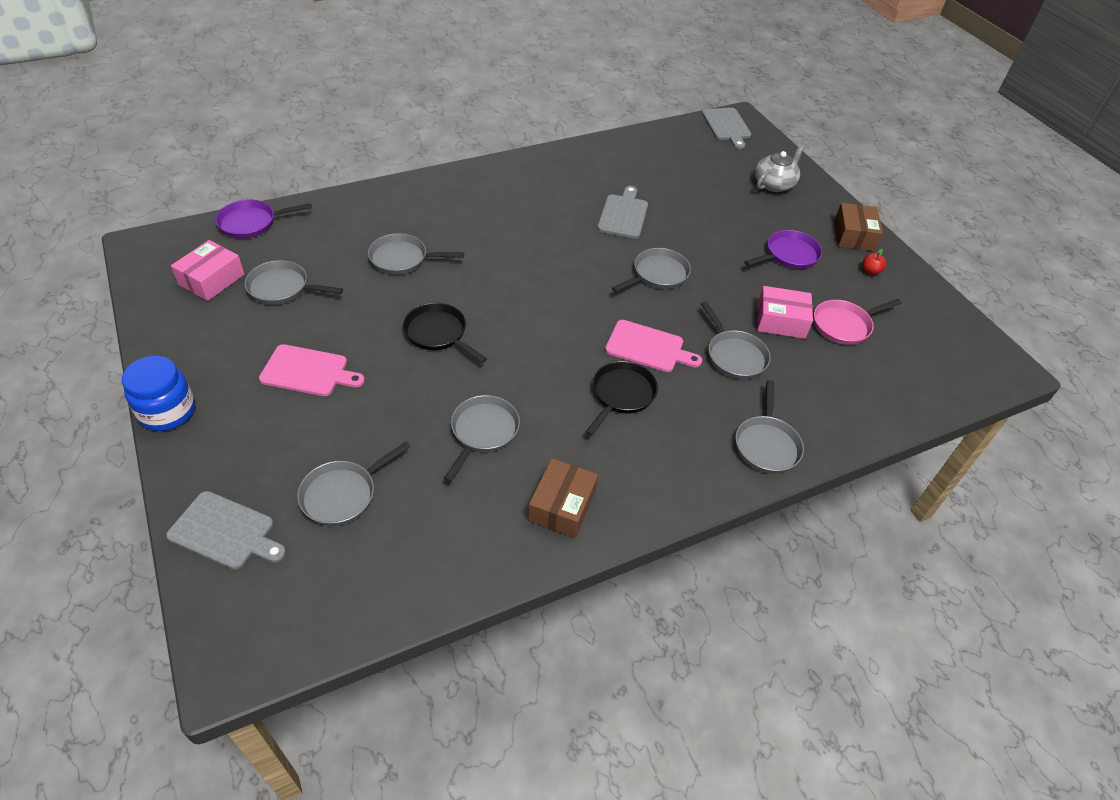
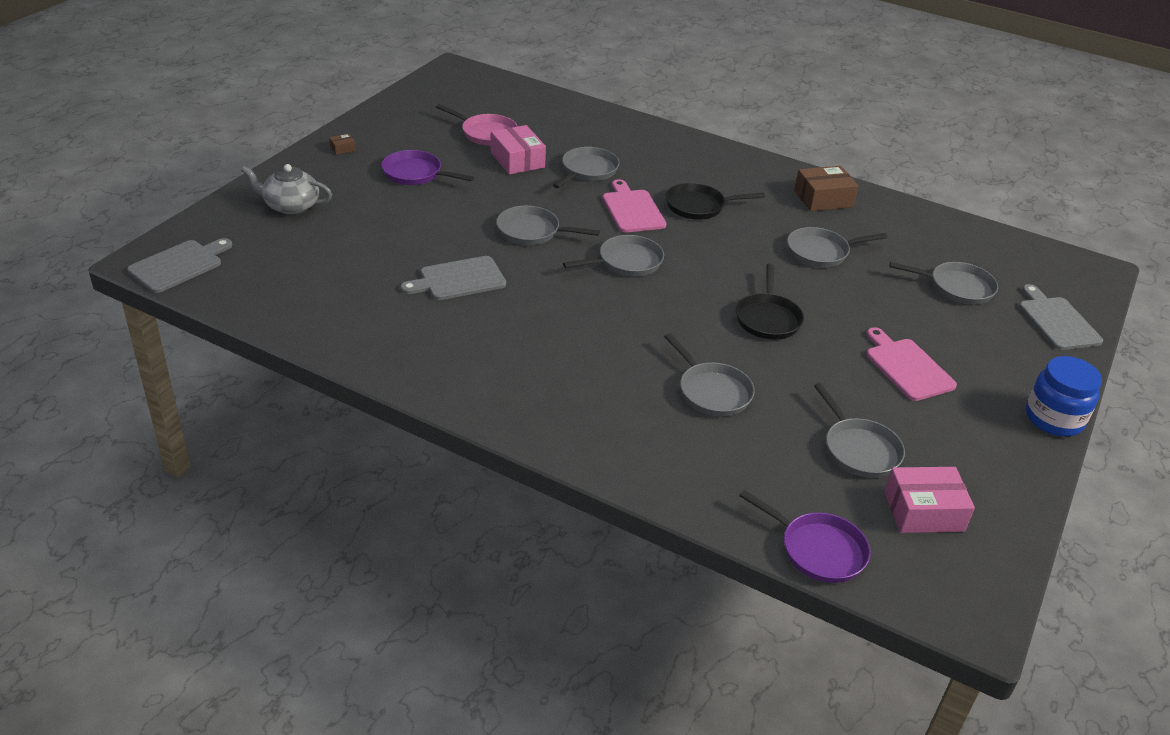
camera: 125 degrees left, 10 degrees down
(766, 444) = (659, 140): grey pan -> grey pan (626, 262)
(854, 235) = (342, 148): brown box -> brown box, size x0.44
(870, 271) = (393, 133): red apple -> none

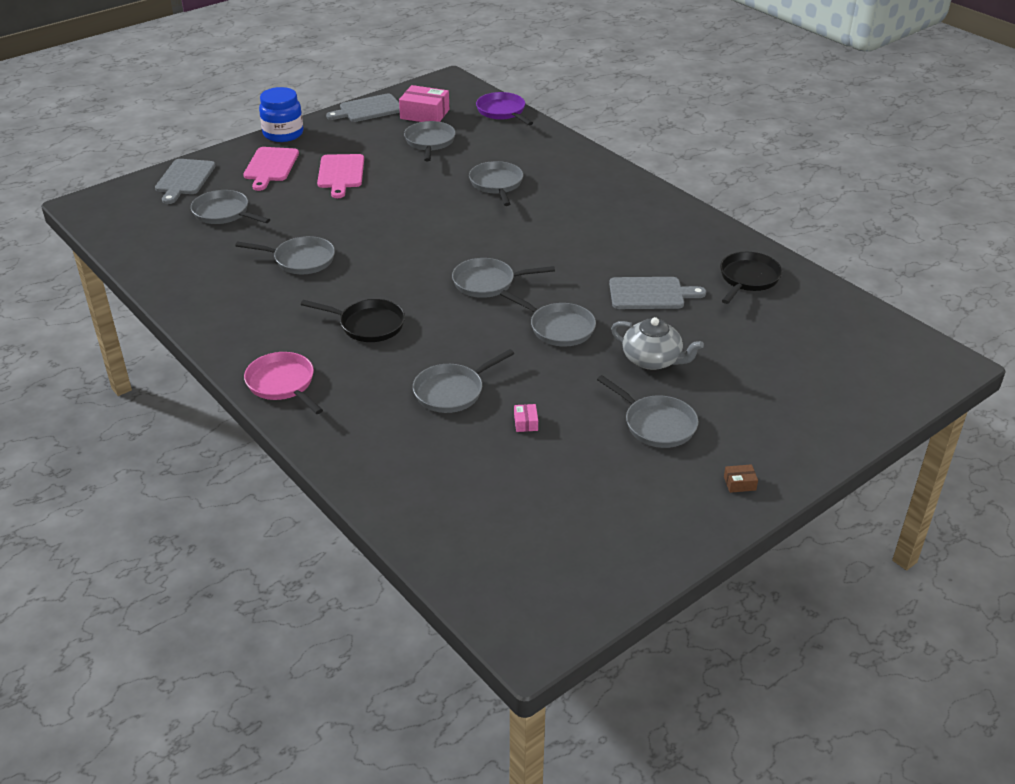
camera: 155 degrees left, 0 degrees up
(179, 265) = (915, 354): grey cutting board -> grey cutting board (368, 109)
(290, 206) = (807, 404): grey teapot -> grey teapot (652, 360)
(416, 174) = (656, 424): purple pan -> grey pan
(486, 133) = (544, 476): pink pan -> pink pan (283, 384)
(517, 160) = (525, 423): pink box -> pink box, size x0.44
(632, 209) = (440, 334): pink cutting board -> pink cutting board (270, 166)
(767, 318) = (408, 219): black pan -> black pan (748, 279)
(823, 199) = (231, 310): brown box -> none

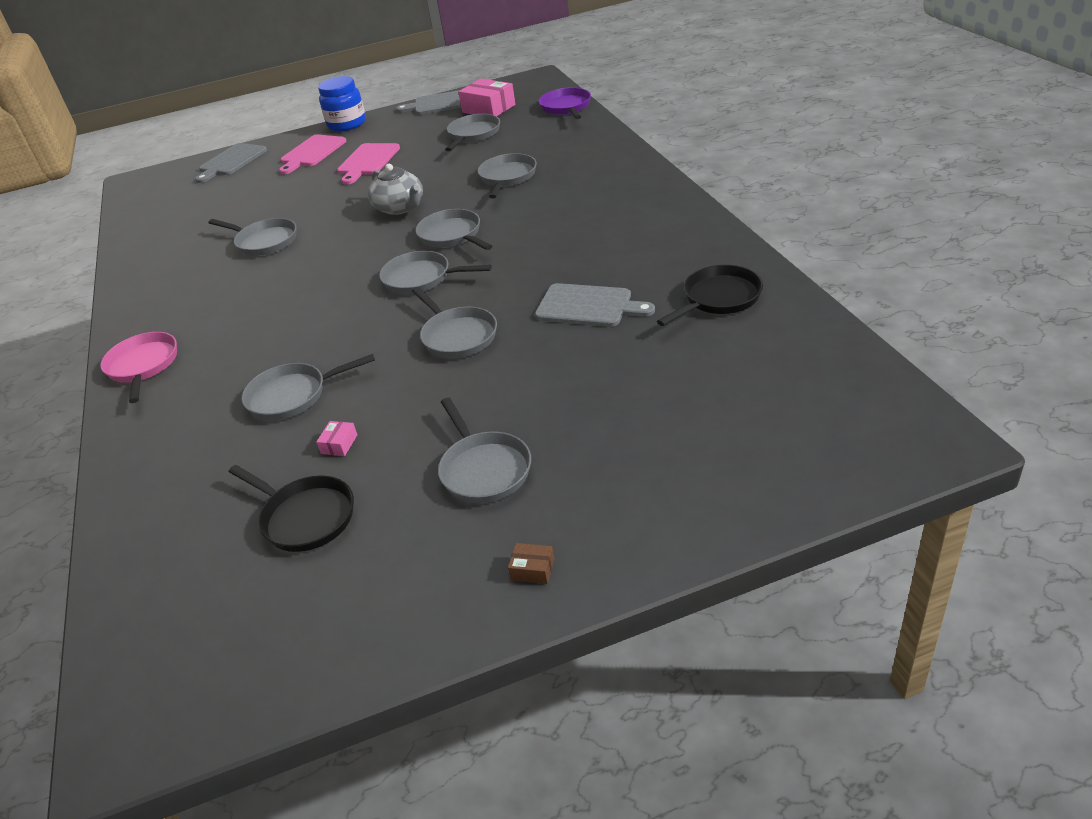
camera: 25 degrees right, 0 degrees up
(224, 213) = (237, 193): grey pan -> grey pan (452, 235)
(367, 325) = (270, 312): black pan -> black pan (304, 517)
(652, 360) = (536, 386): grey teapot -> grey teapot (400, 208)

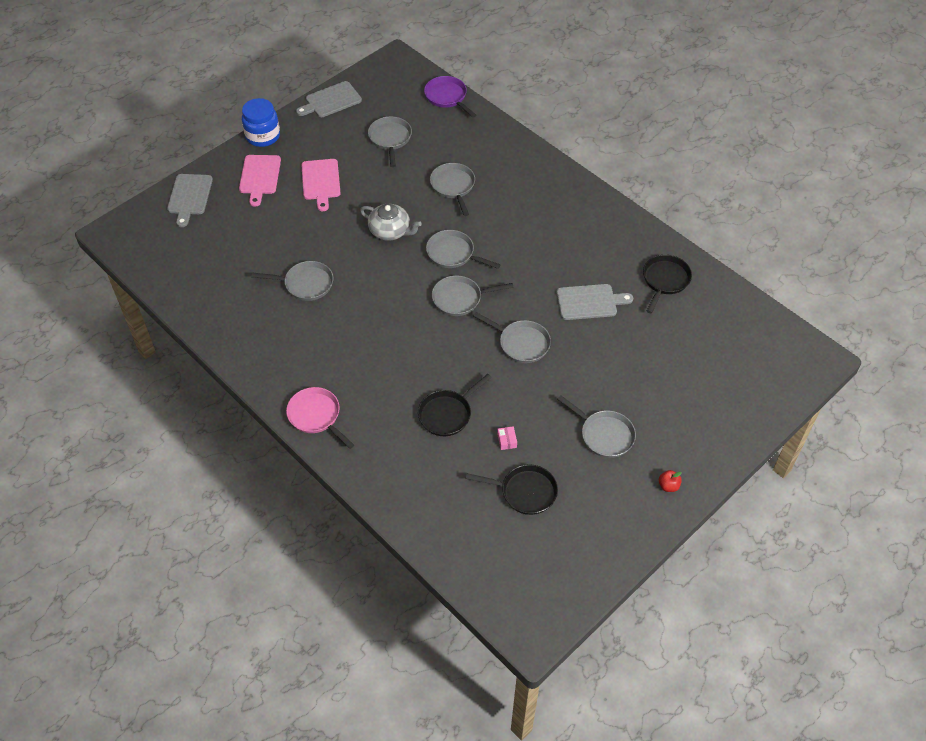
camera: 30 degrees left, 15 degrees up
(293, 395) = (447, 414): grey pan -> black pan
(488, 108) = (381, 104): pink box -> none
(532, 569) = (668, 486): brown box -> red apple

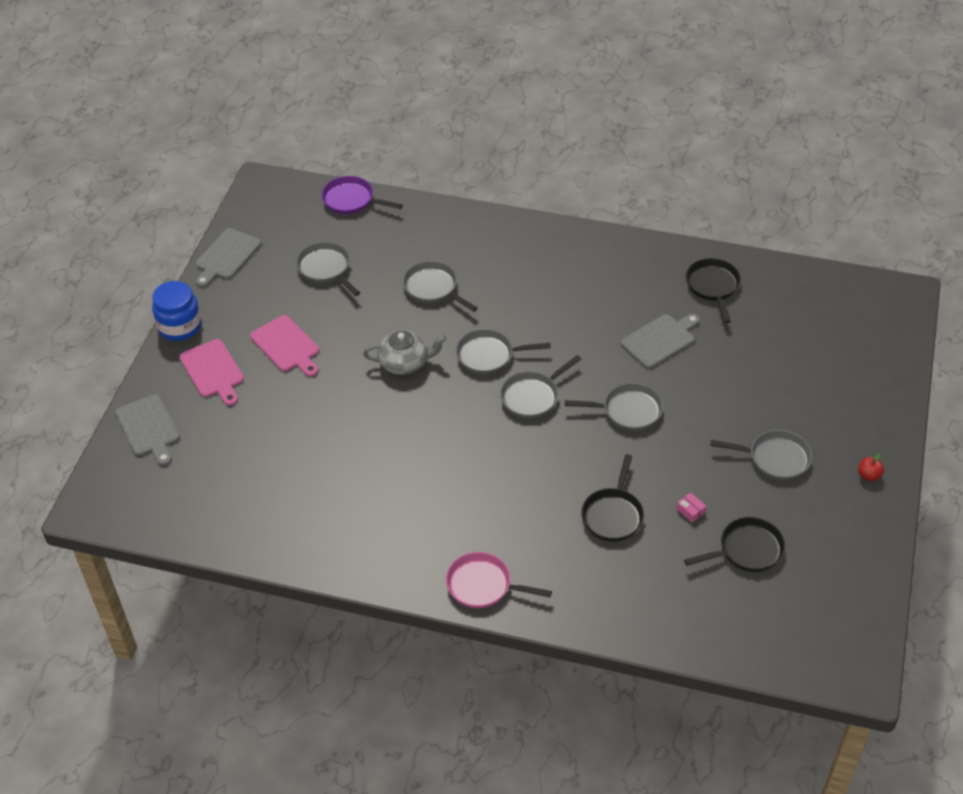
camera: 30 degrees left, 5 degrees down
(305, 284) = (359, 458): grey pan -> none

